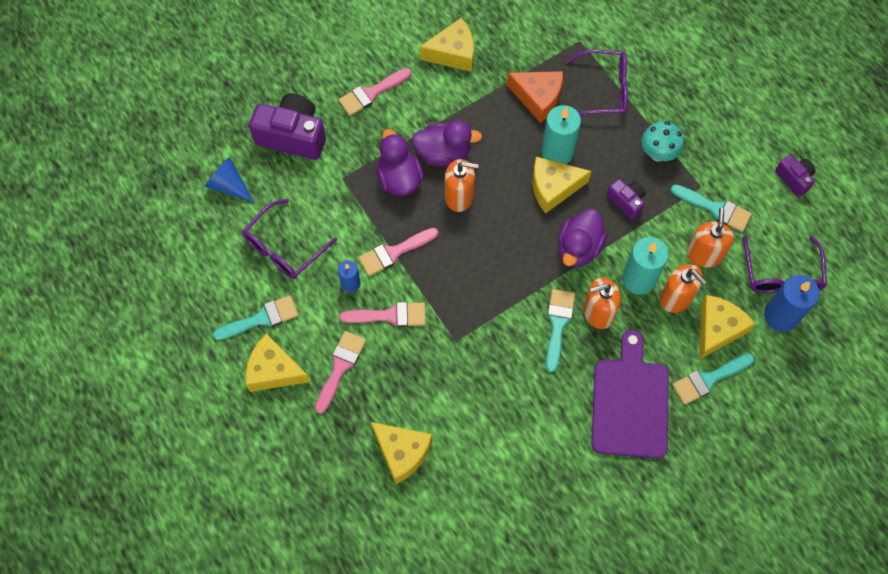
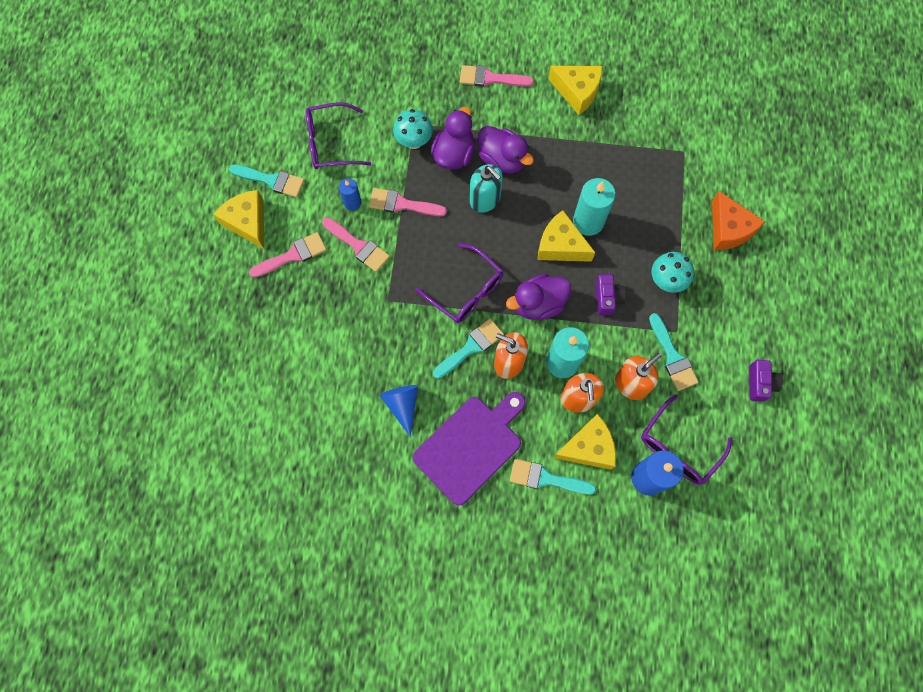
camera: 40 degrees right, 5 degrees up
(229, 185) = (333, 72): blue cone -> blue cone (402, 405)
(292, 136) = (407, 69): purple camera -> none
(355, 193) = (414, 141): none -> turquoise mushroom
(402, 452) = (280, 348): yellow cheese -> none
(459, 196) = (485, 199): orange soap dispenser -> turquoise soap dispenser
(538, 98) = (611, 171): orange cheese -> orange cheese (728, 229)
(603, 90) = (667, 202): purple glasses -> purple glasses (465, 290)

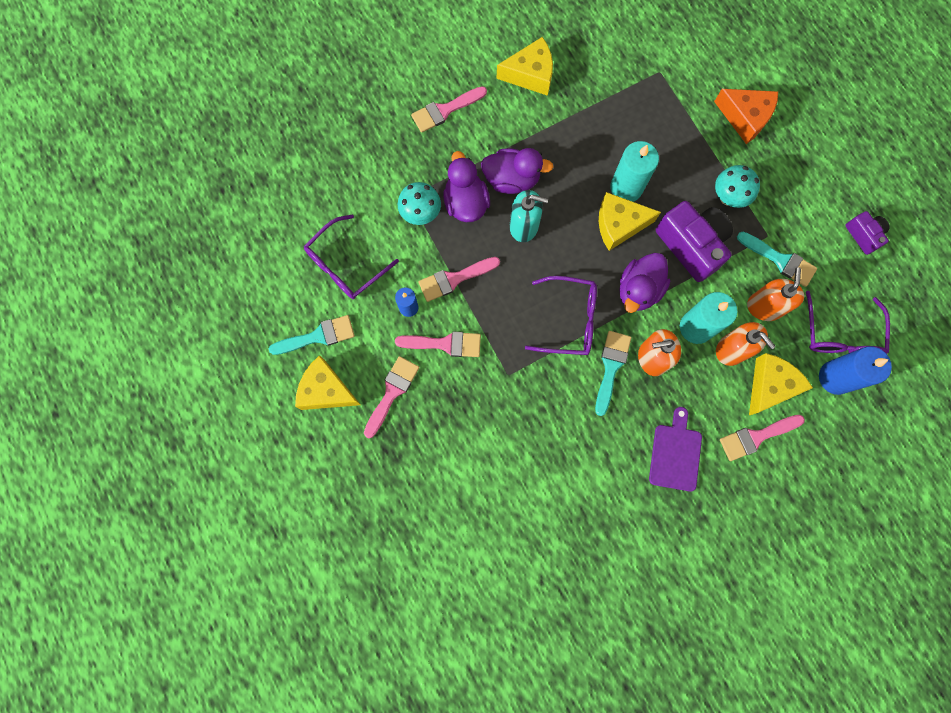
camera: 35 degrees left, 5 degrees up
(402, 405) = (591, 459): blue cone -> none
(470, 446) = (675, 454): purple cutting board -> purple cutting board, size x0.63
(546, 478) = (756, 437): turquoise brush -> pink brush
(607, 298) = (691, 245): purple camera -> purple camera, size x1.88

